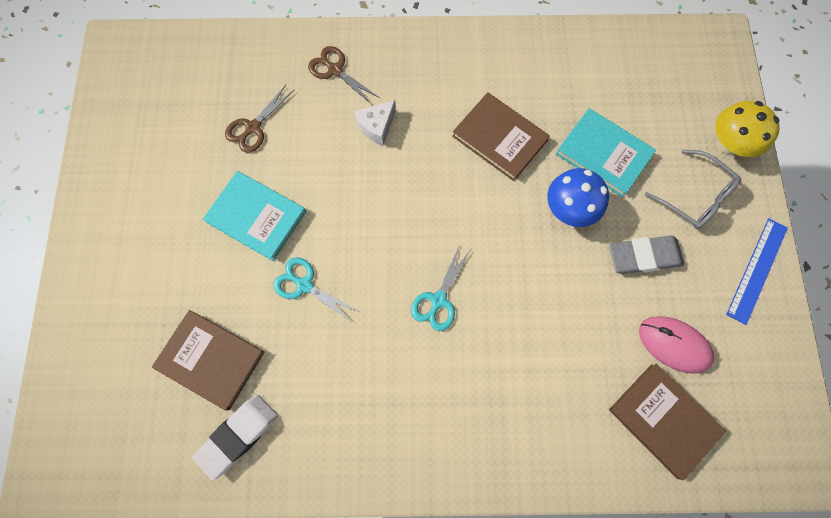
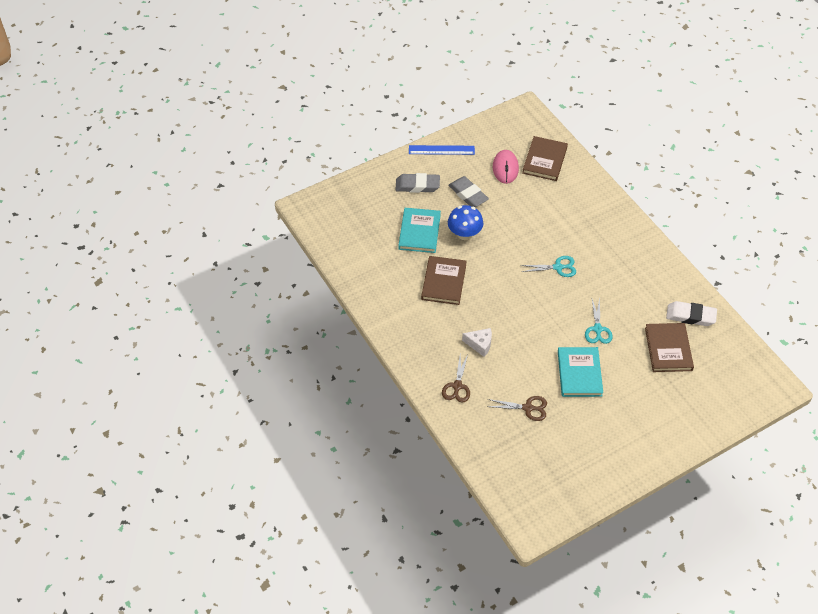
camera: 120 degrees left, 20 degrees down
(695, 197) = (417, 185): grey glasses -> grey eraser
(728, 144) = (374, 182): yellow mushroom -> none

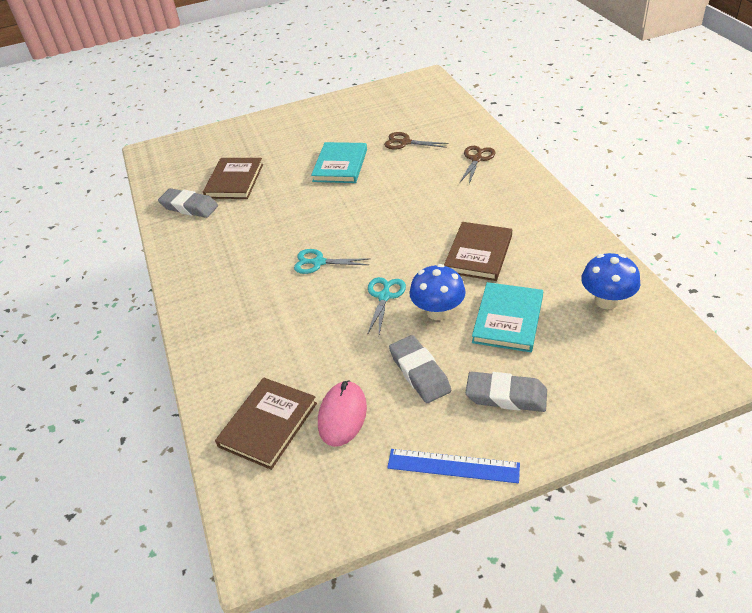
camera: 165 degrees left, 10 degrees down
(357, 249) = (606, 301): none -> blue mushroom
(480, 344) = (443, 191): white cheese -> none
(597, 329) = (301, 199): turquoise scissors -> turquoise scissors (384, 296)
(690, 316) = (189, 207): white eraser -> grey eraser

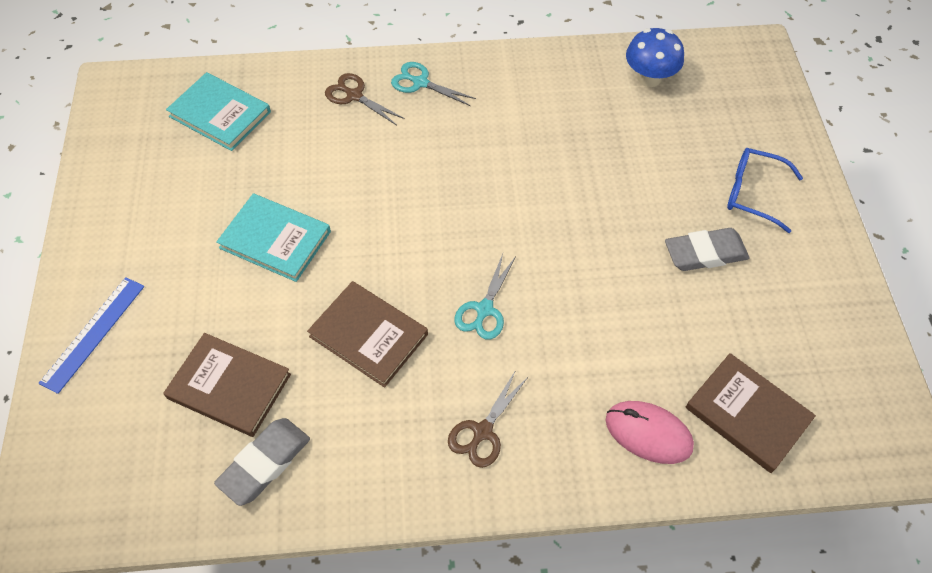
camera: 80 degrees left, 15 degrees up
(342, 415) = (749, 337): pink mouse -> pink mouse (648, 433)
(384, 296) = (576, 255): turquoise scissors -> turquoise scissors (420, 83)
(405, 142) = (267, 154): brown scissors -> brown scissors (483, 431)
(438, 312) = (619, 213): blue mushroom -> none
(453, 466) = (828, 259): blue ruler -> blue ruler (93, 333)
(478, 254) = (537, 150): brown book -> brown book (368, 335)
(506, 396) = (752, 193): grey eraser -> blue glasses
(508, 319) = (650, 158): turquoise book -> turquoise book (220, 114)

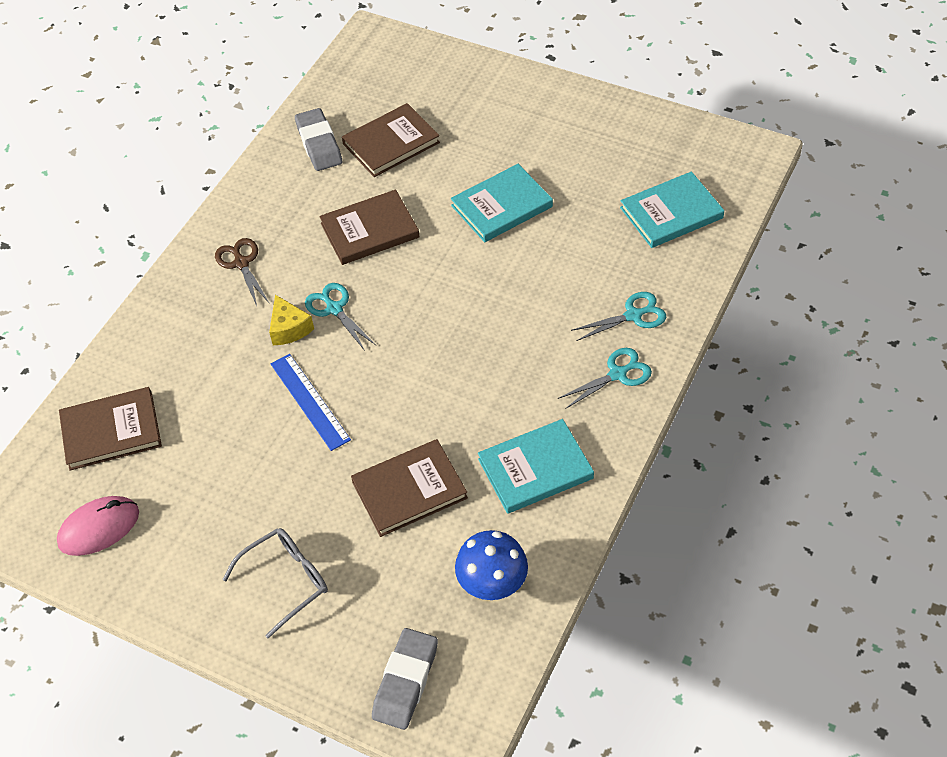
camera: 125 degrees right, 5 degrees down
(93, 333) = (491, 87): blue ruler -> blue ruler (310, 401)
(354, 96) = (633, 315): brown scissors -> turquoise scissors
(531, 334) = (289, 328): none -> yellow cheese
(541, 94) = (535, 469): none -> turquoise book
(618, 158) = (409, 490): none -> brown book
(648, 433) = (155, 358): pink mouse -> pink mouse (99, 528)
(705, 253) = (259, 495): grey eraser -> grey eraser (405, 681)
(752, 193) = (286, 581): blue glasses -> grey glasses

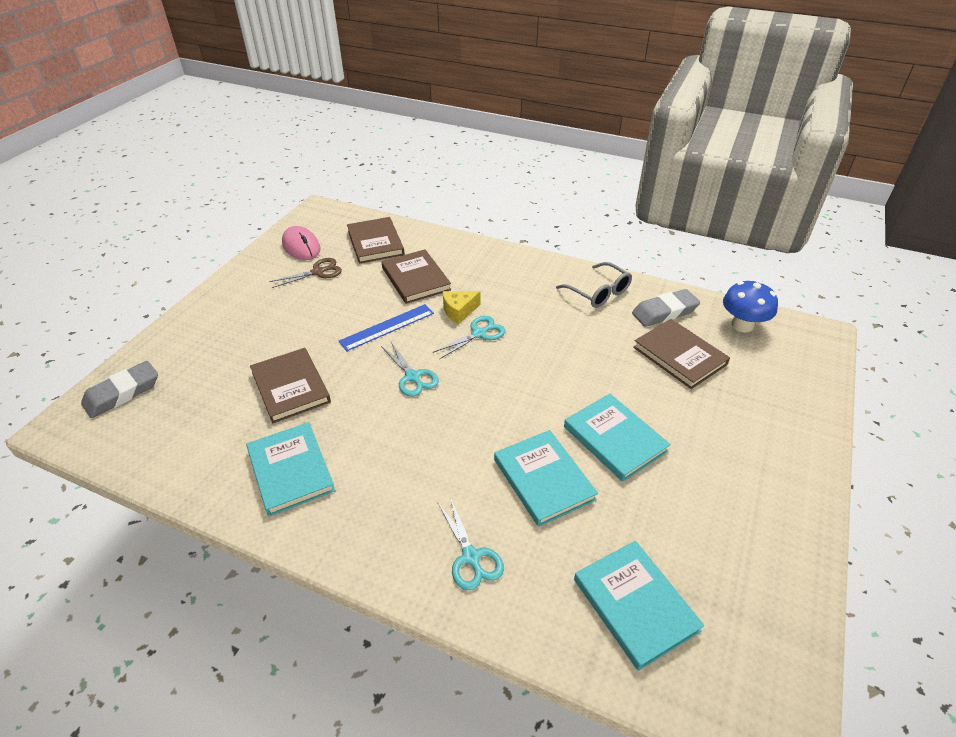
camera: 85 degrees right, 10 degrees down
(241, 263) = (524, 282): brown scissors -> brown scissors (318, 272)
(286, 581) = (232, 327): grey glasses -> grey glasses (599, 292)
(369, 230) = (568, 348): brown book -> brown book (416, 279)
(405, 681) = (122, 393): grey eraser -> grey eraser turned 60 degrees counterclockwise
(492, 584) = (184, 442): blue mushroom -> blue mushroom (742, 325)
(549, 261) = (543, 479): none -> turquoise book
(617, 374) = (392, 539): turquoise scissors -> turquoise scissors (412, 377)

